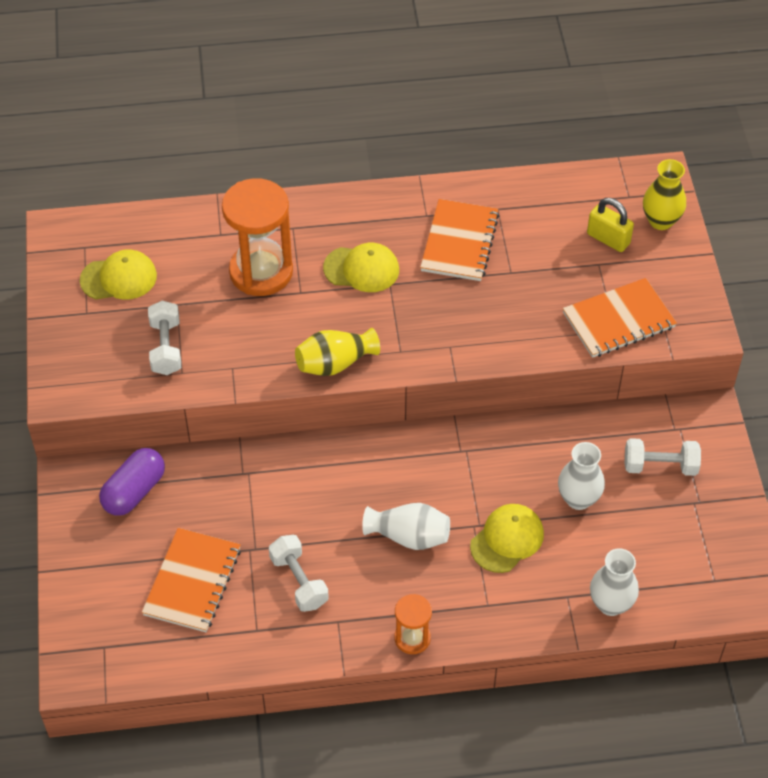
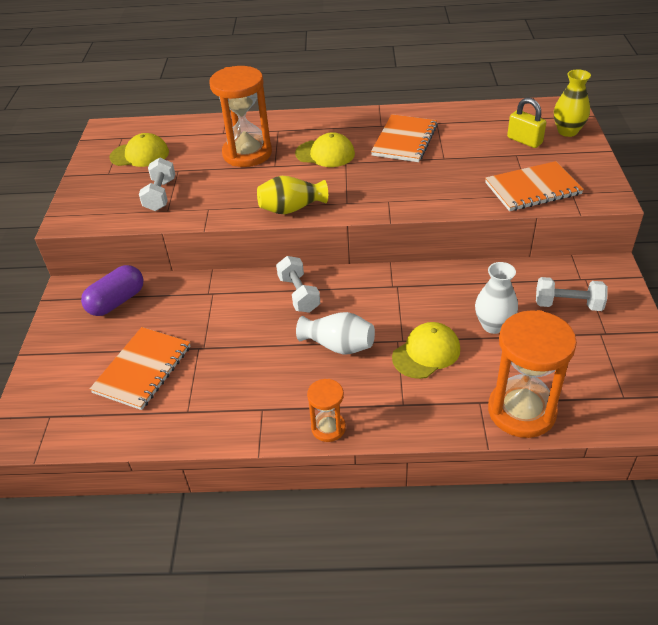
camera: 10 degrees right, 10 degrees down
(299, 581) = (235, 375): white dumbbell -> white dumbbell (299, 294)
(610, 604) = (521, 411): white vase -> orange hourglass

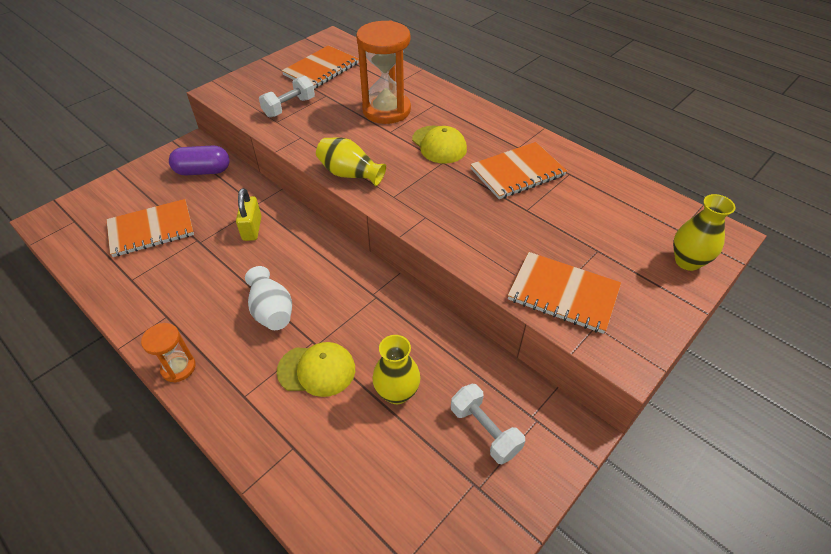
camera: 40 degrees right, 5 degrees up
(140, 155) = (321, 69): yellow cap -> orange notebook
(299, 294) = (304, 249): white dumbbell -> none
(493, 325) = (397, 392): white vase -> yellow vase
(521, 411) = (310, 487): orange hourglass -> none
(524, 141) = (627, 242): yellow padlock -> yellow padlock (252, 228)

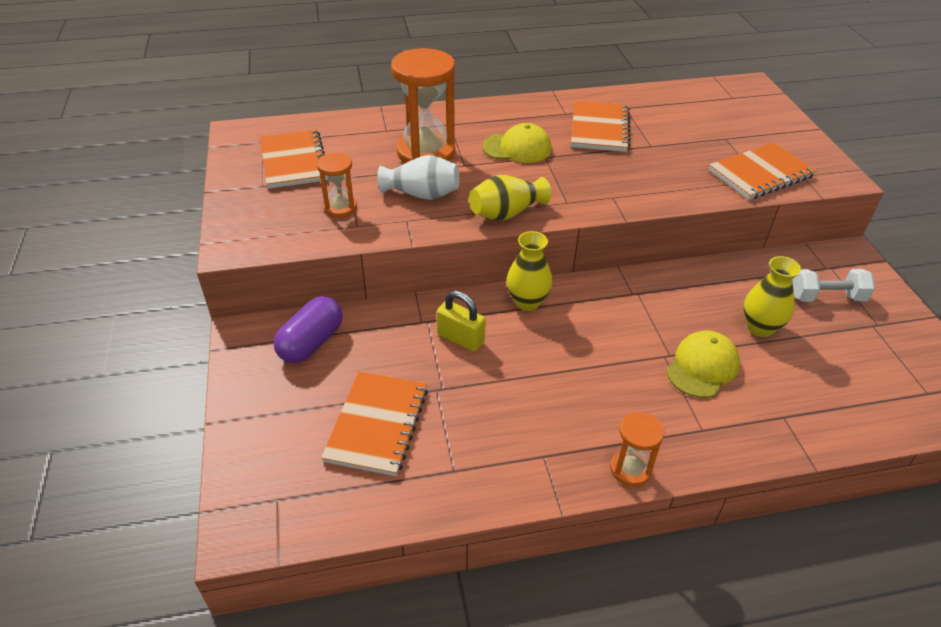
camera: 55 degrees left, 5 degrees down
(272, 310) = (601, 369): white vase -> white vase (422, 194)
(289, 107) = (340, 208): white dumbbell -> orange hourglass
(687, 261) = (766, 110): yellow vase -> yellow vase (527, 302)

